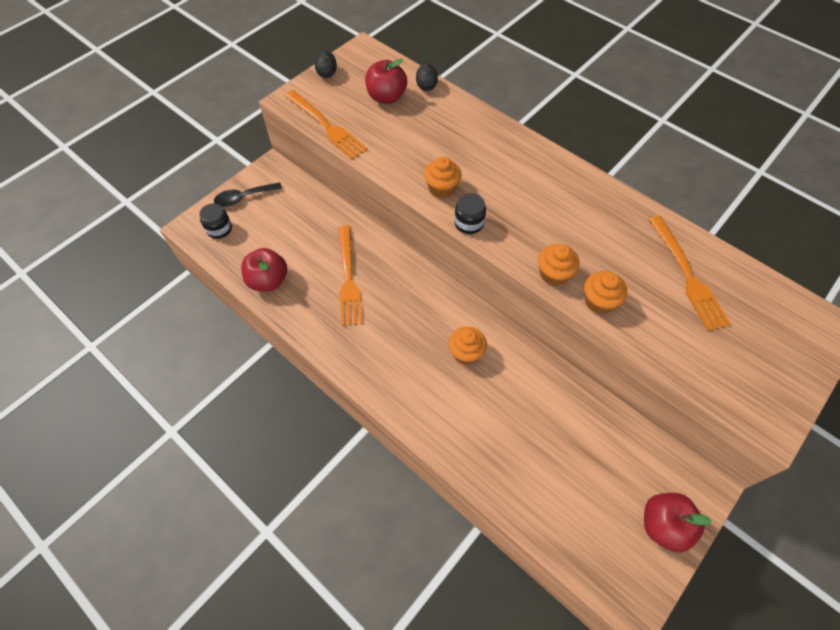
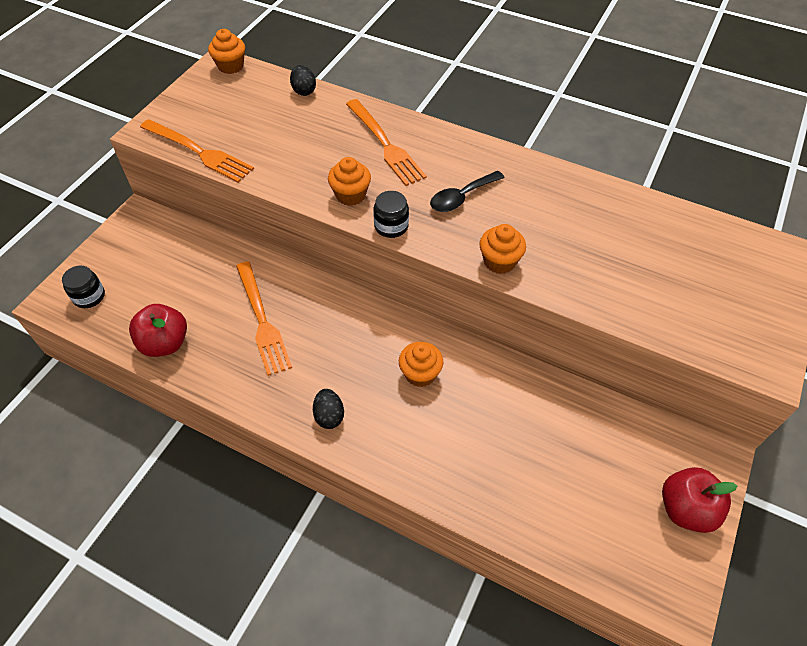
camera: 15 degrees left, 5 degrees down
(243, 198) = (111, 255): black spoon -> black spoon (461, 197)
(327, 73) = (185, 95): black egg -> black egg (329, 416)
(386, 97) = (261, 110): red apple -> none
(599, 301) = (555, 280): orange cupcake -> orange cupcake (230, 66)
(687, 276) = (639, 235): orange fork -> orange fork (385, 144)

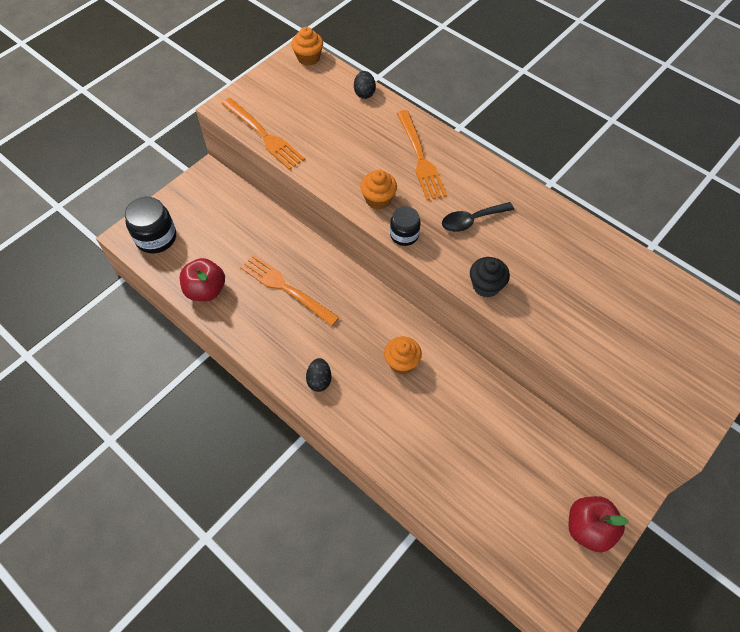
camera: 15 degrees right, 5 degrees up
(89, 296) = (156, 238): black jar -> black jar, size x1.60
(262, 321) = (286, 288): orange fork -> orange fork turned 135 degrees clockwise
(499, 261) = (486, 286): orange cupcake -> black cupcake

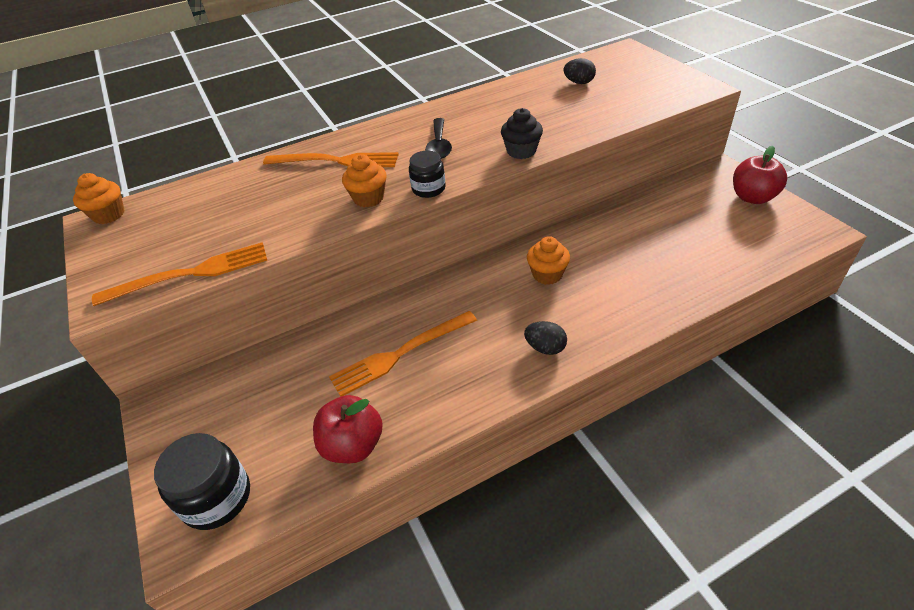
camera: 65 degrees left, 15 degrees down
(364, 93) = (211, 182): black egg -> black egg (579, 82)

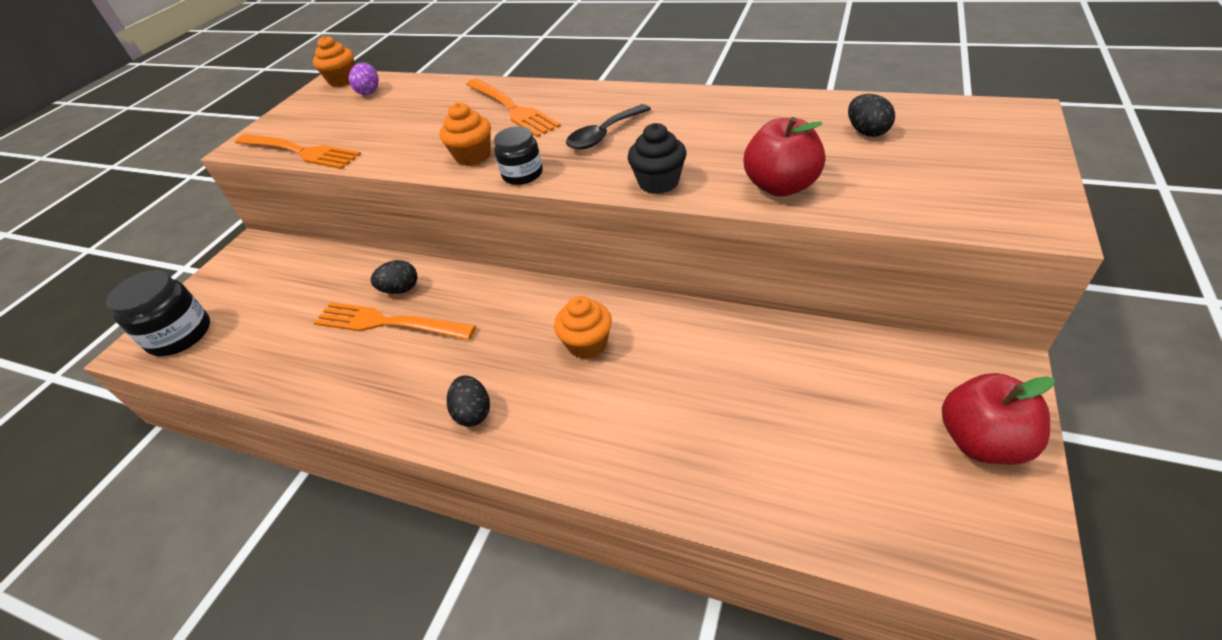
camera: 50 degrees right, 0 degrees up
(165, 208) = (369, 91): none -> purple egg
(353, 445) = (266, 368): red apple -> red apple (781, 186)
(372, 333) = (401, 289): none -> black egg

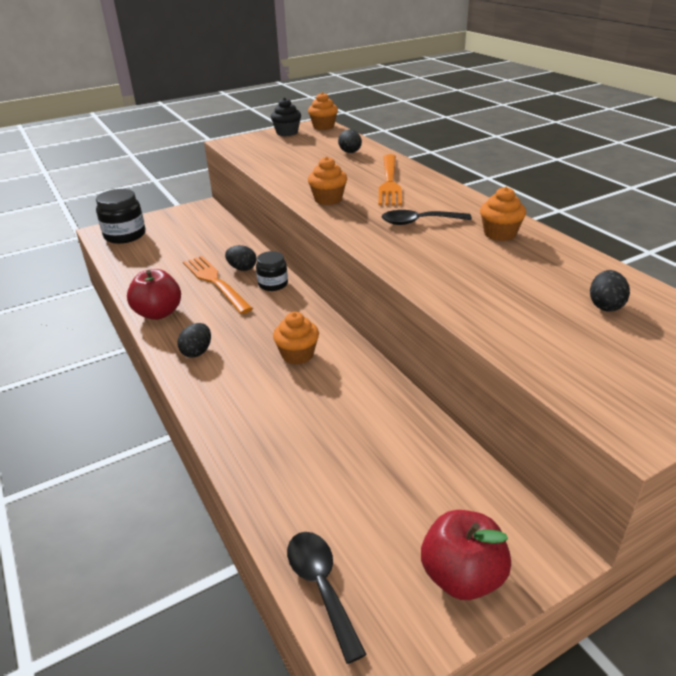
camera: 35 degrees right, 10 degrees down
(299, 152) = (249, 157): orange fork -> none
(369, 91) = (328, 139): purple egg -> none
(419, 96) = (350, 152): none -> black egg
(522, 174) = (338, 222): black jar -> black jar (273, 284)
(658, 182) = (407, 264): black cupcake -> black cupcake (287, 133)
(693, 111) = (500, 234): none -> orange cupcake
(781, 186) = (480, 306): red apple -> red apple (158, 313)
(906, 547) = (321, 586): none -> black spoon

